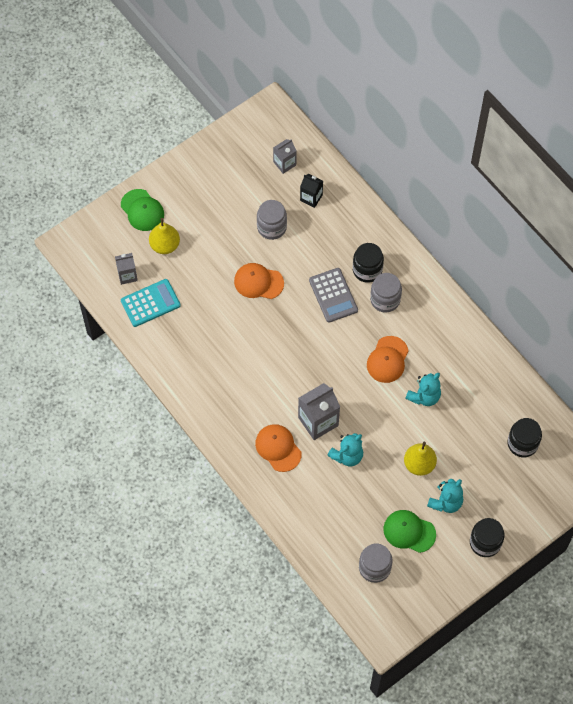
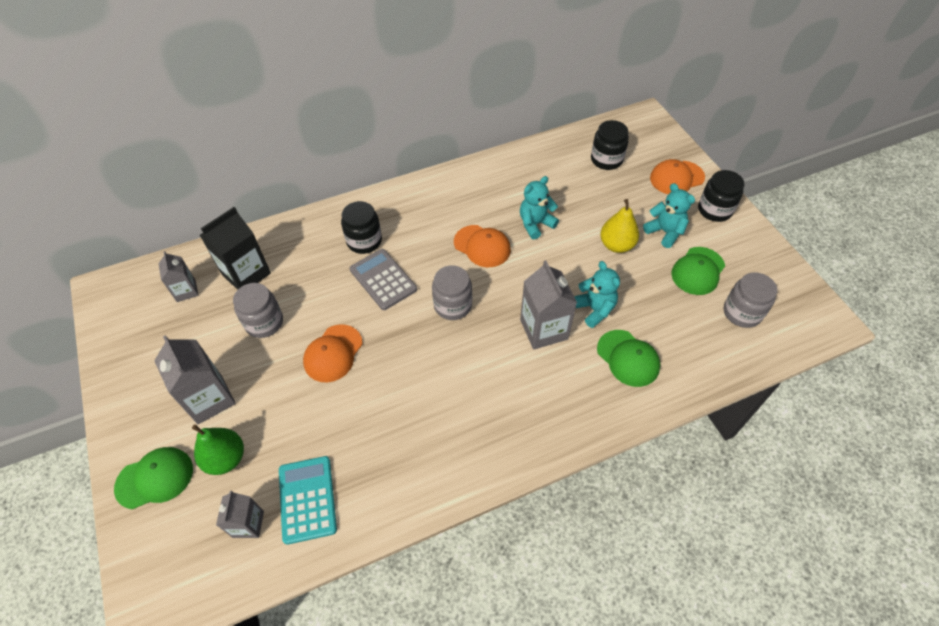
camera: 75 degrees left, 10 degrees down
(165, 245) = (226, 458): yellow pear -> green pear
(203, 217) = (209, 399): none -> grey carton
(278, 448) = (571, 381): orange cap -> orange cap (676, 178)
(308, 485) = (628, 358): none -> green cap
(311, 198) = (246, 274): black carton -> black carton, size x1.67
(333, 295) = (383, 279): grey calculator -> grey calculator turned 120 degrees counterclockwise
(385, 299) = (407, 233): grey jar -> grey jar (453, 305)
(424, 396) = (535, 224): turquoise teddy bear -> turquoise teddy bear turned 90 degrees counterclockwise

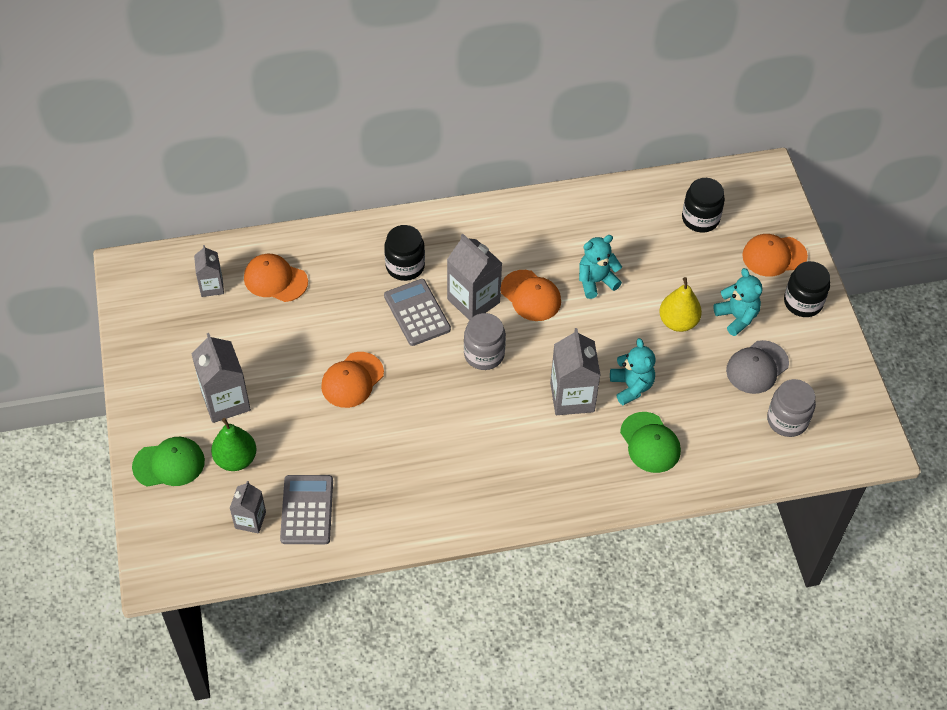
camera: 10 degrees right, 0 degrees up
(246, 274) = (275, 280): black carton -> orange cap
(264, 322) = (287, 335): grey jar -> none
(307, 499) = (307, 510): turquoise calculator -> grey calculator
(432, 260) = (473, 301): none -> grey carton
(698, 271) = (757, 367): green cap -> grey cap

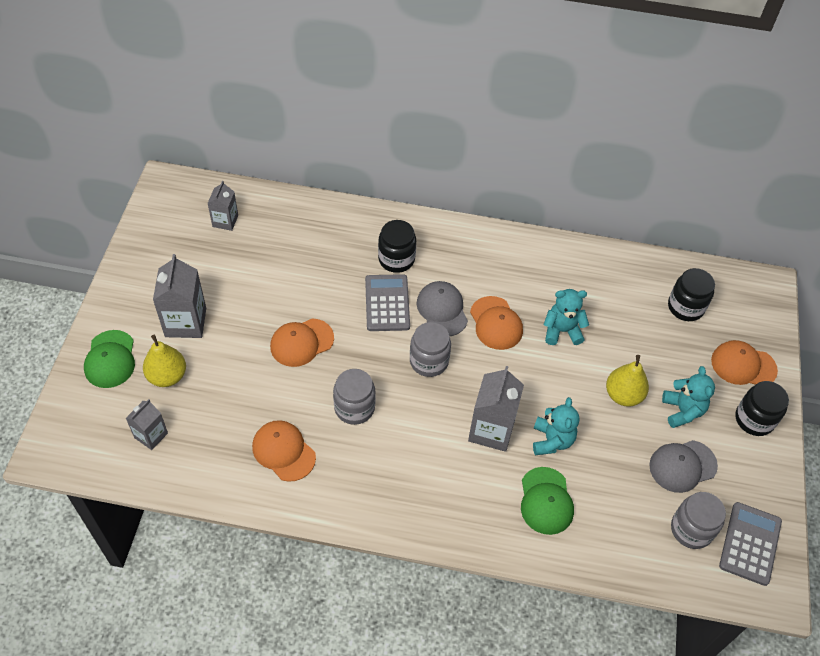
camera: 20 degrees right, 0 degrees up
(169, 464) = (110, 359): green cap -> green cap turned 75 degrees clockwise
(236, 459) = (167, 376): green pear -> yellow pear
(275, 280) = (280, 233): orange cap -> orange cap (283, 451)
(307, 510) = (204, 445): grey calculator -> grey calculator (750, 543)
(434, 423) = (354, 408): none -> grey jar
(473, 301) = (442, 310): grey carton -> grey cap

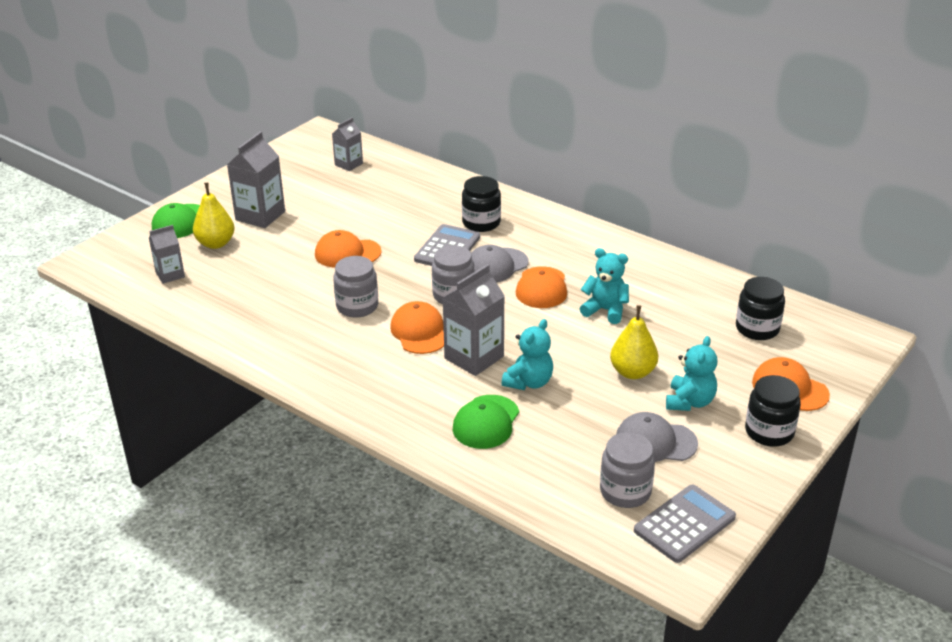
camera: 30 degrees right, 20 degrees down
(283, 451) = (270, 316): orange cap -> orange cap (419, 332)
(442, 310) = (496, 266): grey cap -> grey cap turned 135 degrees counterclockwise

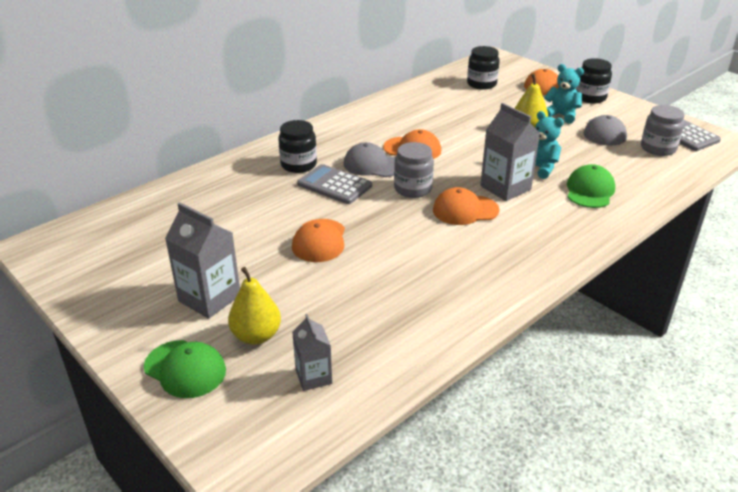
camera: 80 degrees left, 0 degrees up
(348, 164) = (132, 229): grey carton -> none
(357, 306) = (418, 240): grey jar -> none
(486, 422) = (590, 190): green cap -> green cap turned 105 degrees counterclockwise
(496, 266) = (372, 165): grey cap -> grey cap turned 135 degrees clockwise
(605, 310) = (450, 129): turquoise teddy bear -> none

